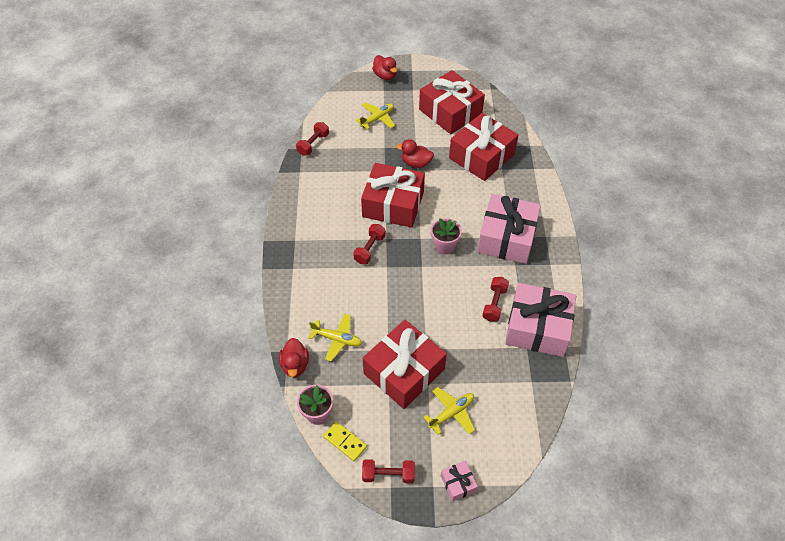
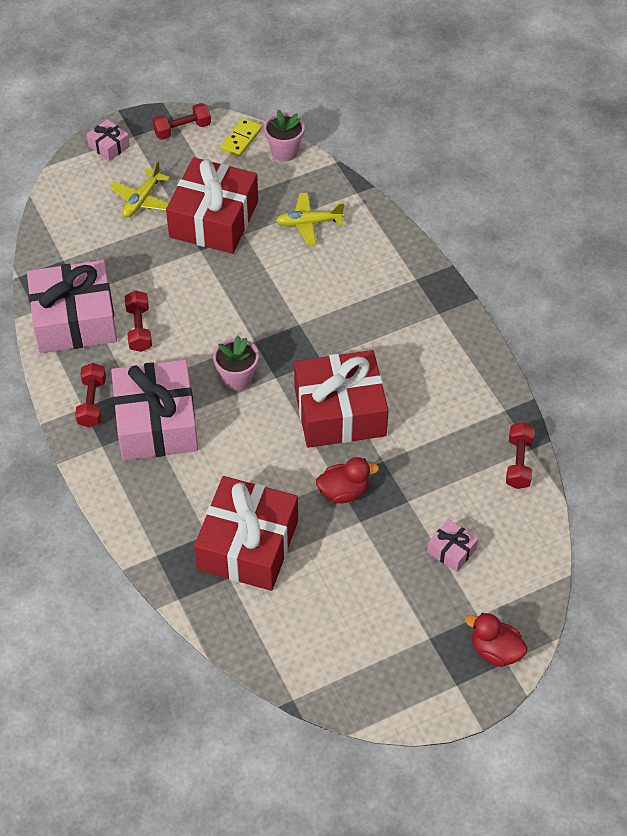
camera: 155 degrees right, 0 degrees up
(295, 365) = (338, 183): red duck -> none
(345, 442) = (241, 139): yellow domino -> yellow domino turned 75 degrees counterclockwise
(369, 249) = (334, 338): red dumbbell -> red dumbbell (92, 402)
(377, 119) = (451, 550): yellow plane -> pink gift
(450, 112) = (340, 615): red gift -> none

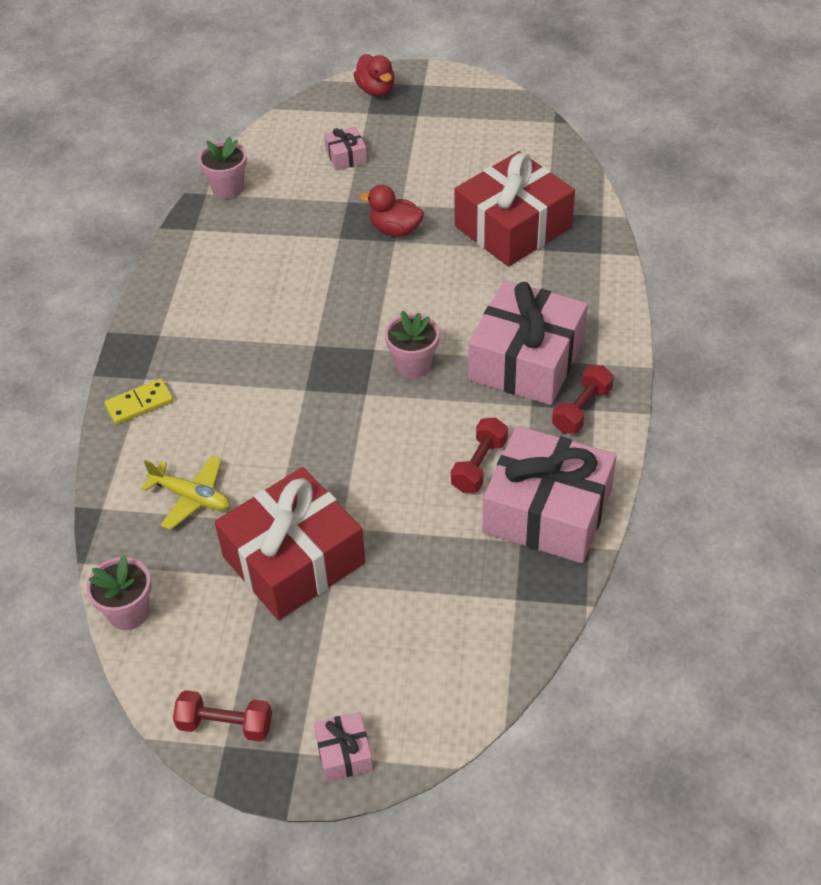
camera: 145 degrees left, 5 degrees down
(142, 200) = (360, 636): yellow plane -> none
(241, 139) = (163, 663): yellow domino -> yellow domino (139, 404)
(340, 412) = (340, 291): red gift -> none
(518, 463) = (228, 188): red dumbbell -> pink flower pot

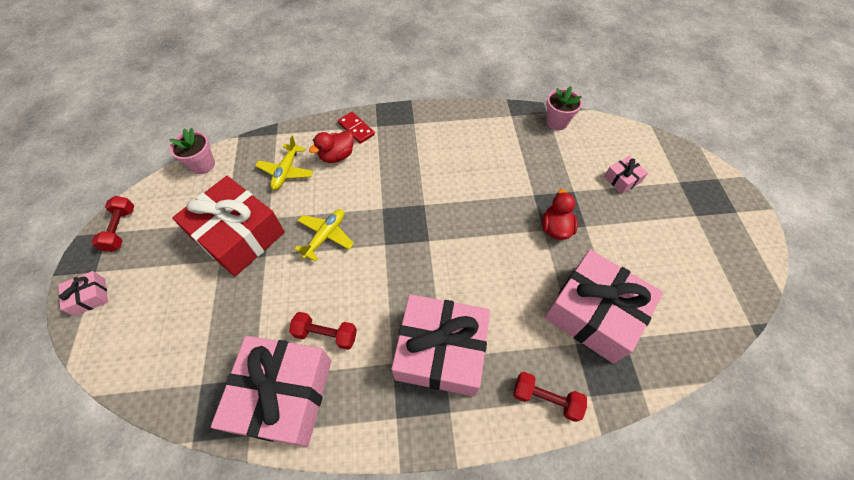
camera: 75 degrees right, 10 degrees up
(139, 404) = (356, 129): yellow domino -> red domino
(331, 456) = (325, 236): none -> yellow plane
(376, 90) = (709, 181): red duck -> red duck (337, 156)
(413, 365) = (418, 269): pink flower pot -> none
(513, 227) = (593, 313): red gift -> pink gift
(581, 410) = (394, 407): red dumbbell -> red dumbbell (545, 398)

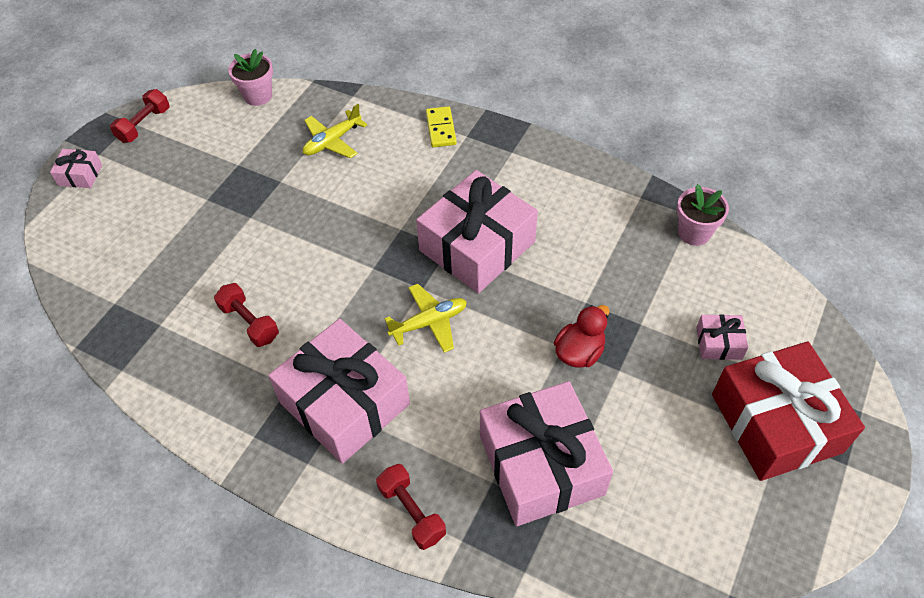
camera: 35 degrees right, 5 degrees down
(238, 235) = (240, 184): red gift -> red gift (775, 423)
(284, 395) = (173, 354): pink gift -> pink gift (477, 246)
(325, 236) = (321, 228): yellow plane -> yellow plane (429, 323)
(337, 156) = (397, 149): red duck -> none
(356, 129) = (440, 129): red domino -> yellow domino

